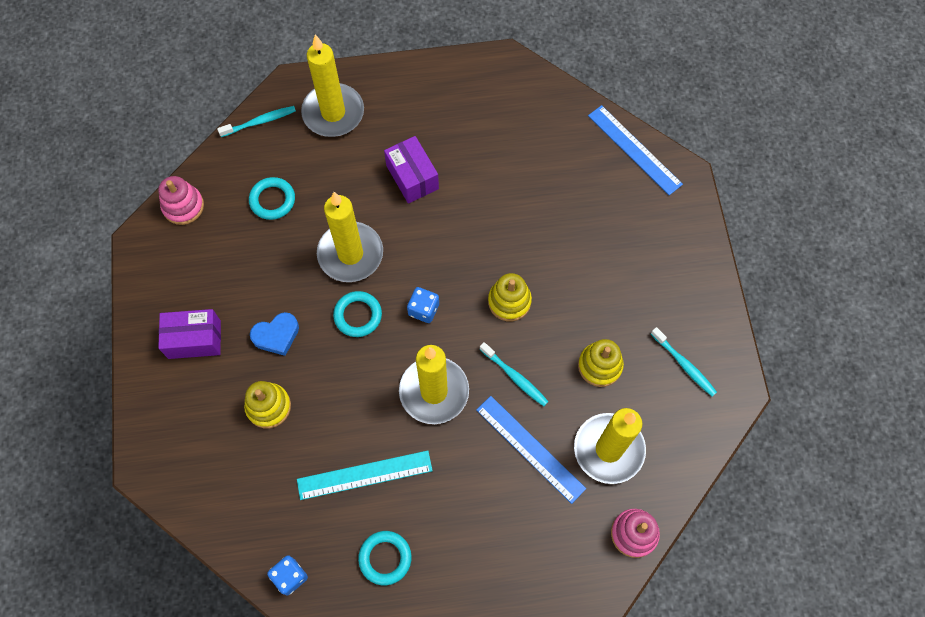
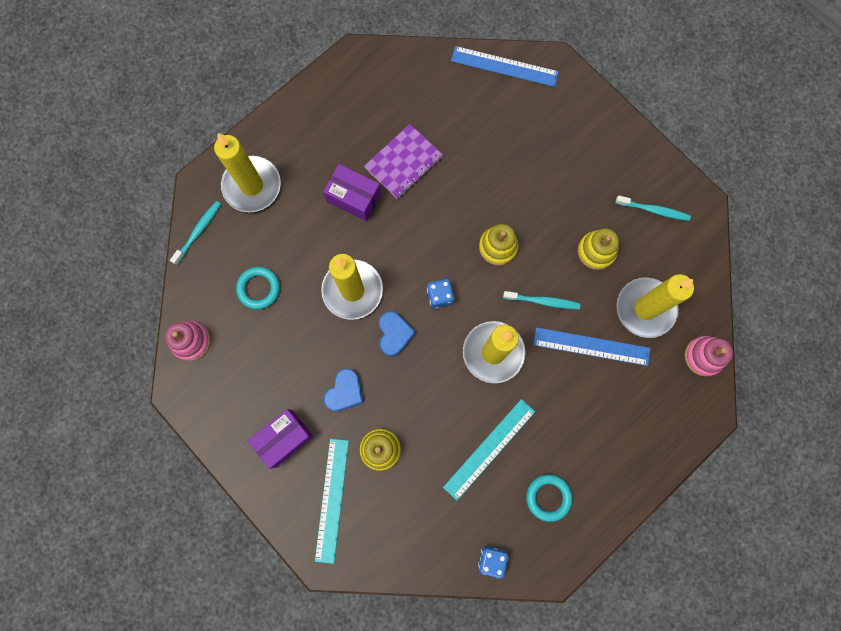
camera: 35 degrees left, 10 degrees up
(193, 420) = (332, 500): none -> turquoise ruler
(358, 315) = (394, 334): turquoise ring -> blue heart
(479, 175) = (403, 162): none -> purple notebook

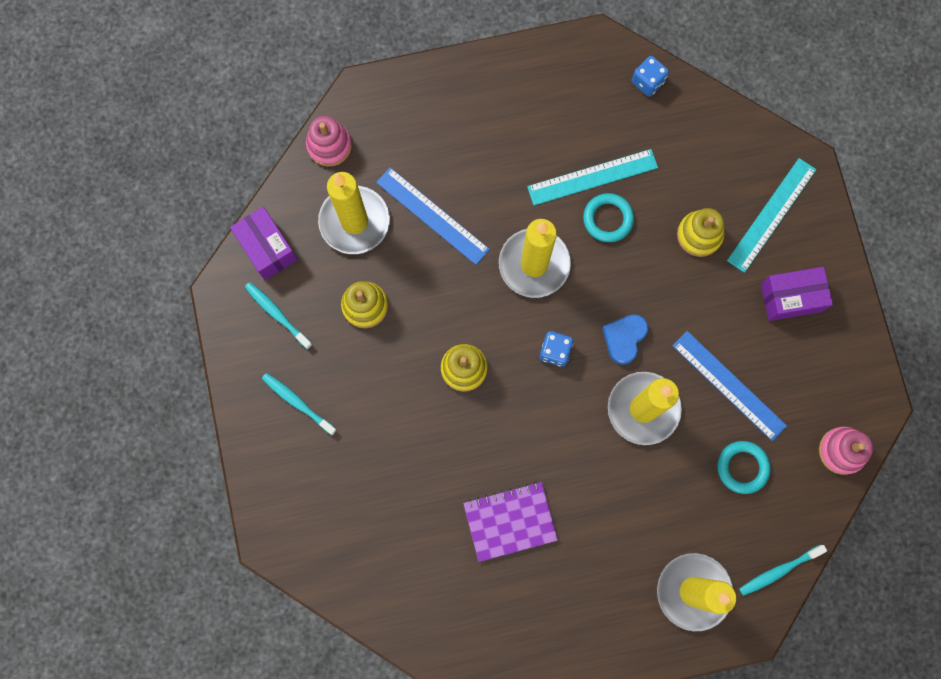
camera: 150 degrees left, 0 degrees up
(344, 392) = (706, 309): blue heart -> none
(354, 198) = (587, 511): purple box -> purple box (267, 248)
(504, 66) = (329, 572): blue ruler -> blue ruler (729, 385)
(543, 301) = (452, 286): turquoise toothbrush -> turquoise toothbrush (297, 403)
(548, 497) = (562, 104): turquoise ring -> turquoise ring (608, 219)

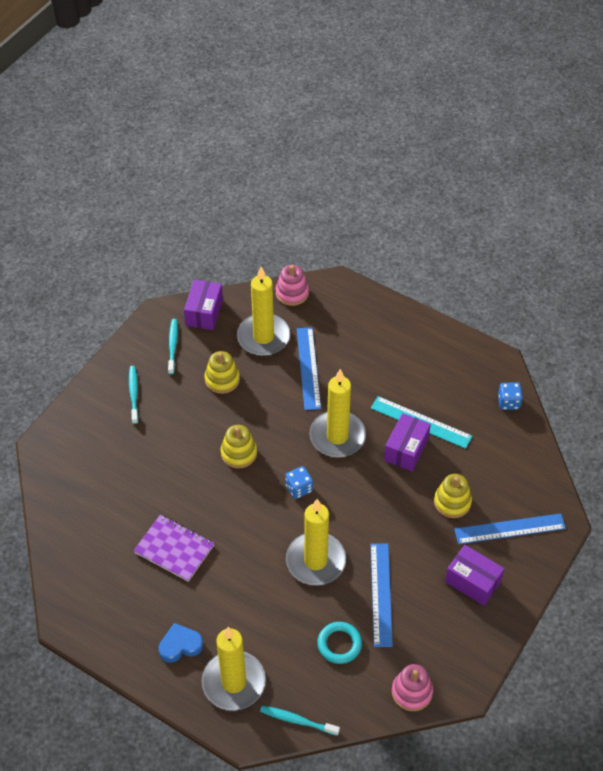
camera: 45 degrees right, 25 degrees down
(608, 219) = (406, 449): turquoise ring -> purple box
(624, 338) = (346, 516): blue heart -> blue heart (180, 645)
(771, 215) = (509, 528): turquoise ruler -> blue ruler

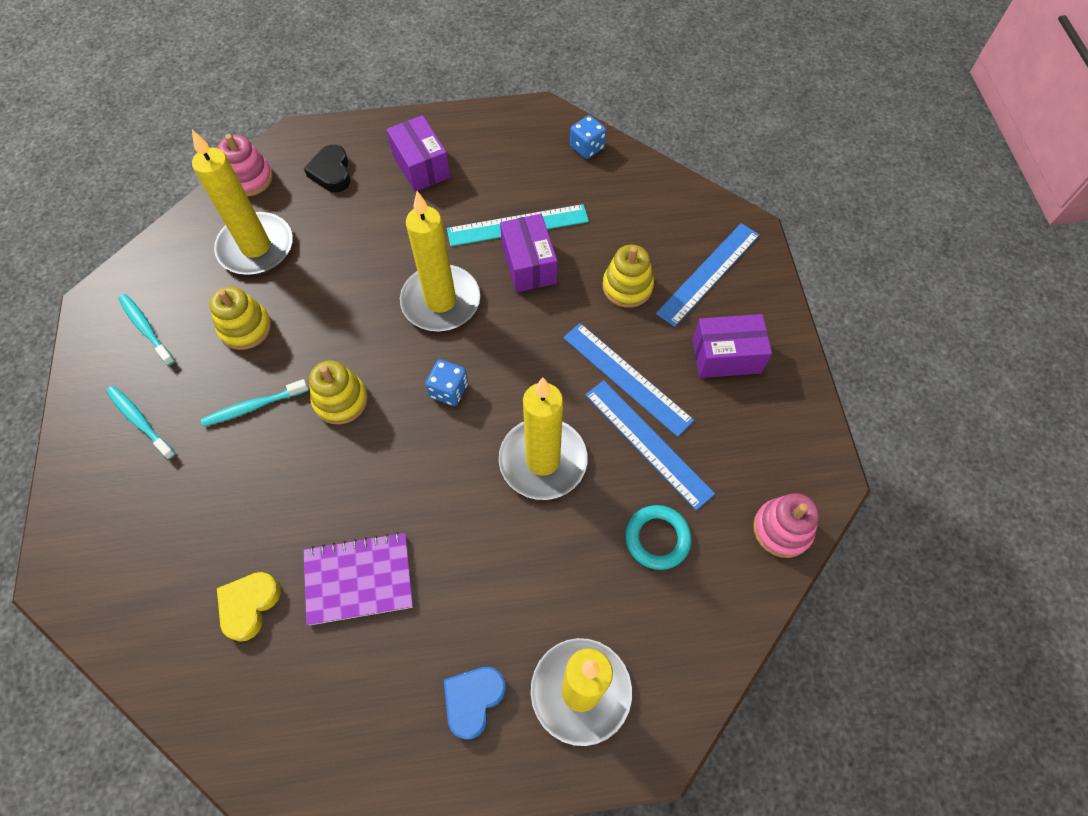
camera: 40 degrees left, 10 degrees up
(115, 522) = (249, 605): none -> yellow heart
(204, 312) = (156, 265): purple box -> purple box (421, 166)
(297, 720) = (696, 674): turquoise toothbrush -> turquoise toothbrush (253, 406)
(308, 368) = (340, 248): blue ruler -> blue ruler (626, 378)
(341, 319) = (331, 173): none -> black heart

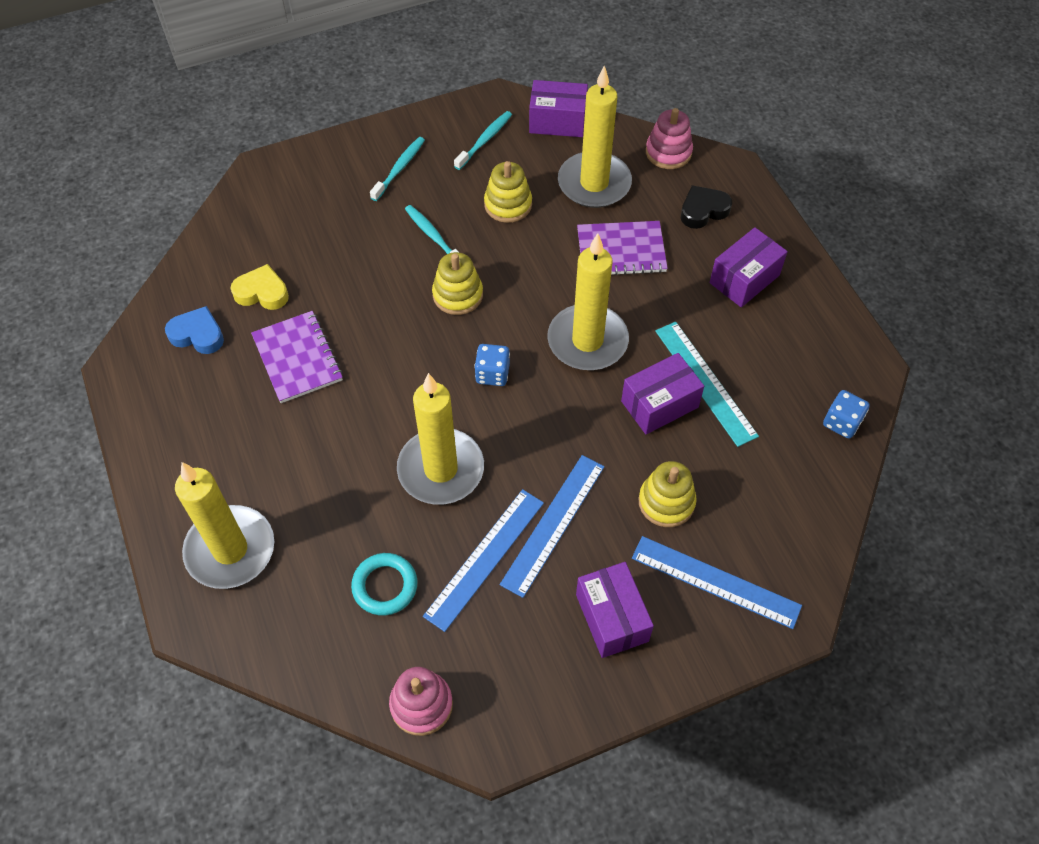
camera: 75 degrees right, 5 degrees down
(158, 257) = (557, 121): none -> purple box
(348, 247) = (621, 251): none -> purple notebook
(473, 700) = (211, 469): blue heart -> blue heart (198, 334)

